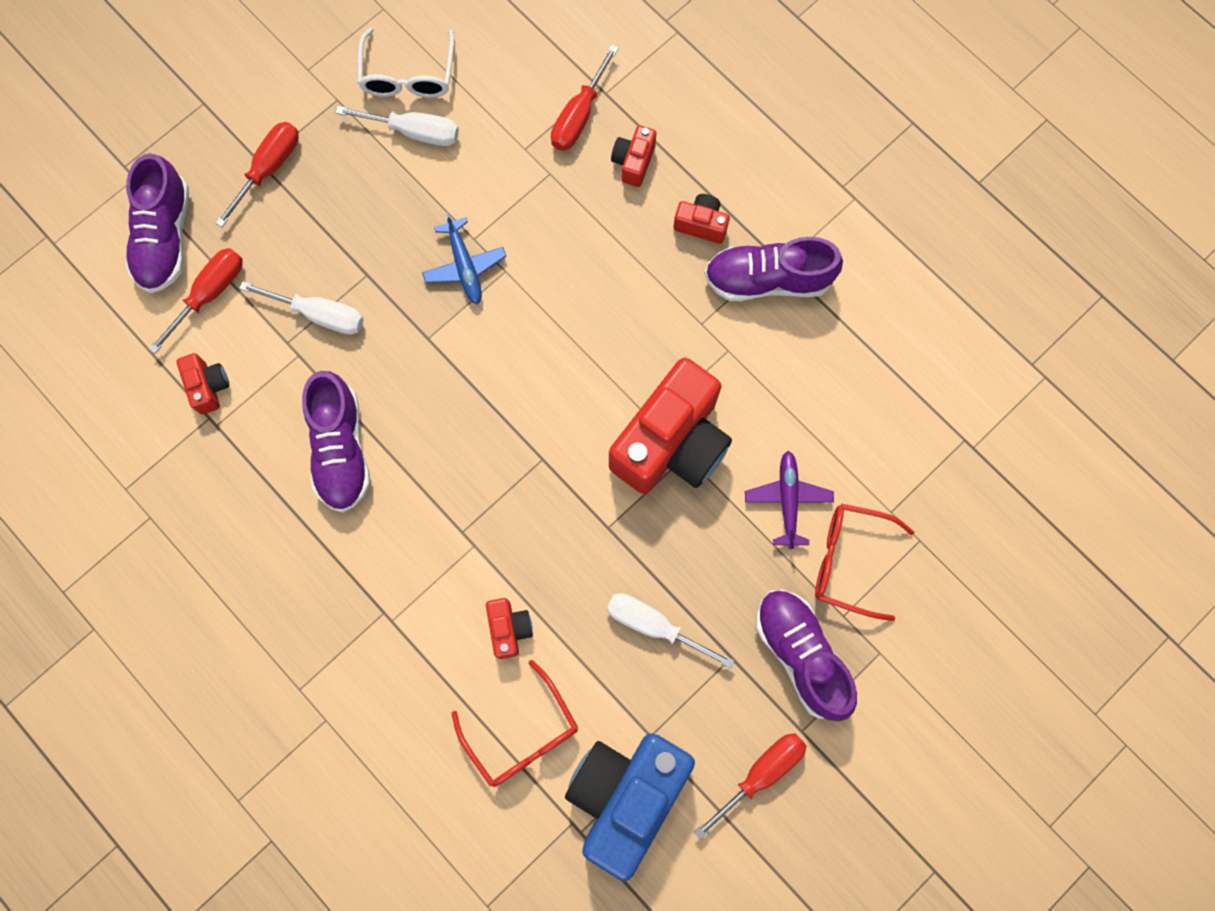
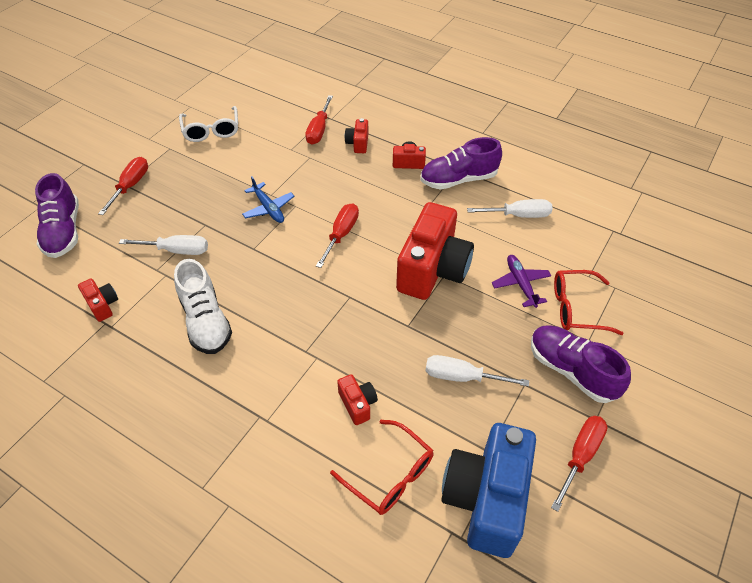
camera: 15 degrees left, 25 degrees down
(209, 294) = (98, 254): red screwdriver -> red screwdriver (341, 234)
(341, 449) = (206, 321): purple shoe -> white shoe
(414, 132) = (221, 153): white screwdriver -> white screwdriver (518, 215)

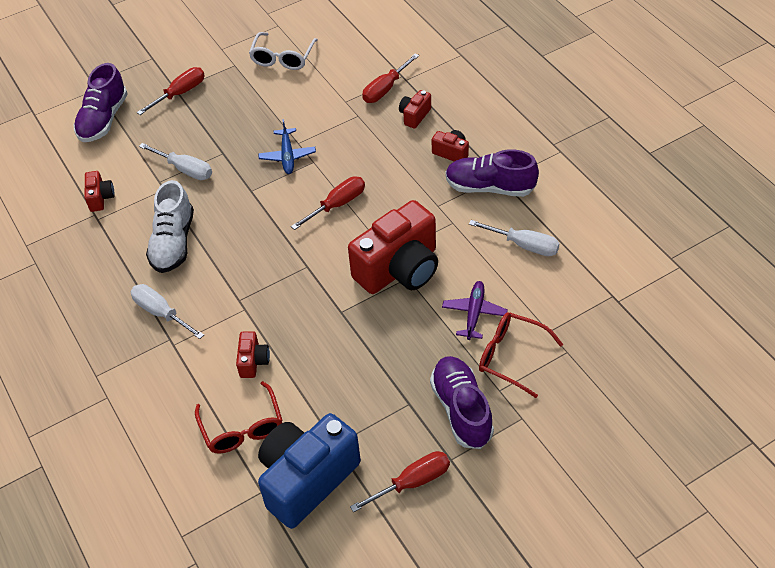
camera: 30 degrees right, 0 degrees up
(462, 377) = (357, 375): white screwdriver -> white screwdriver (161, 313)

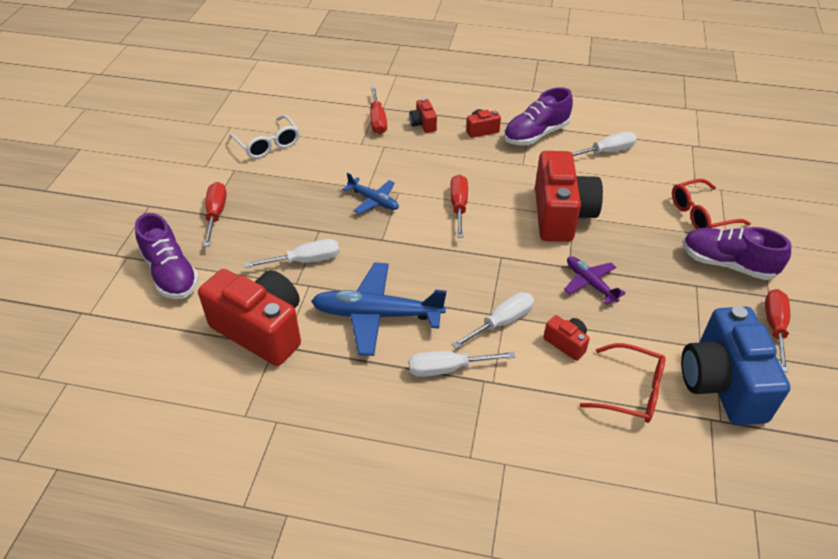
camera: 50 degrees left, 5 degrees down
(100, 198) = (261, 330): red camera -> red camera, size x2.28
(173, 242) = (377, 315): white shoe -> blue plane
(236, 312) = (501, 322): none -> white screwdriver
(474, 313) = (644, 207): purple plane -> purple plane (590, 283)

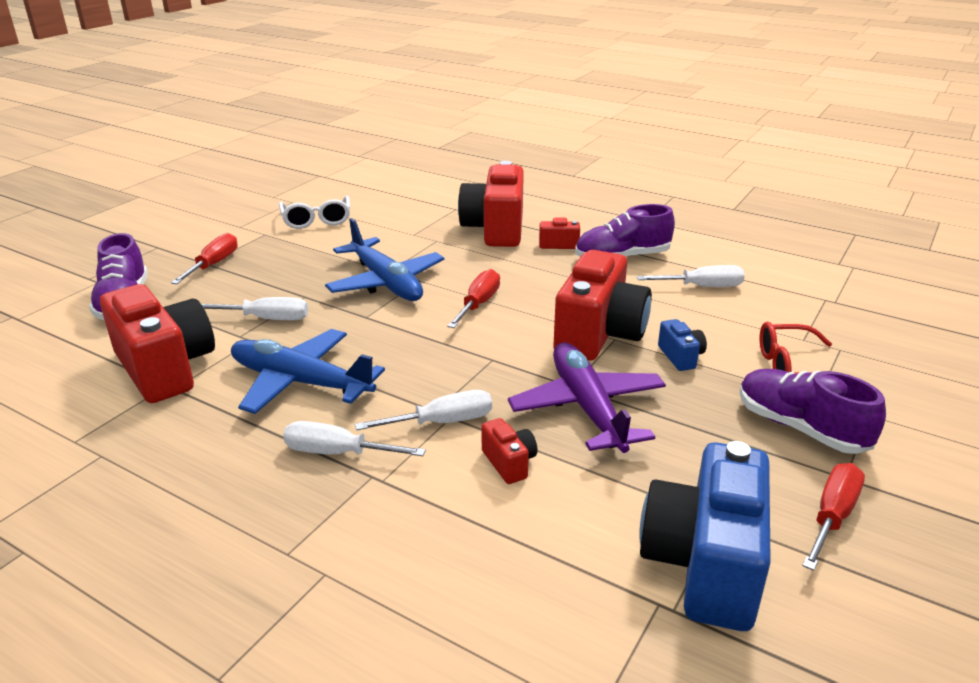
camera: 20 degrees right, 15 degrees down
(373, 200) = (385, 282): blue plane -> blue plane, size x1.80
(377, 120) = (447, 219): red screwdriver -> none
(423, 124) = (495, 229): red camera -> red camera, size x2.28
(590, 283) = (588, 408): purple plane -> purple plane, size x1.80
(626, 222) = (681, 357): none -> blue camera
(631, 391) = (561, 538): red glasses -> none

